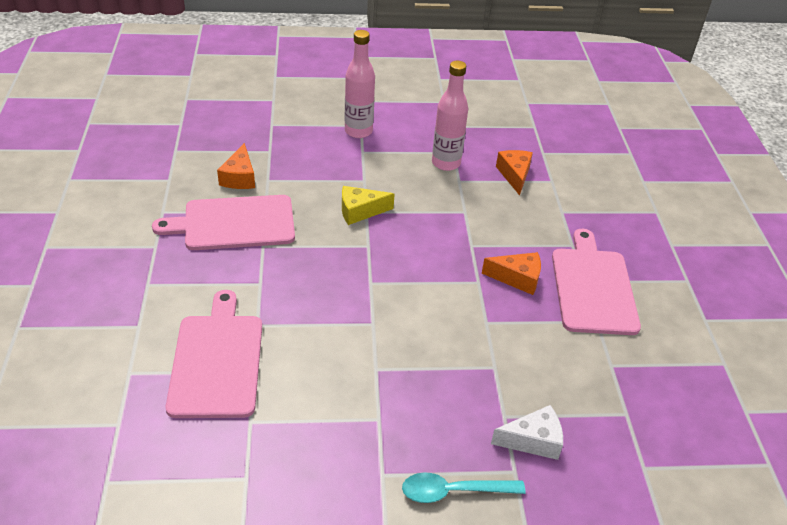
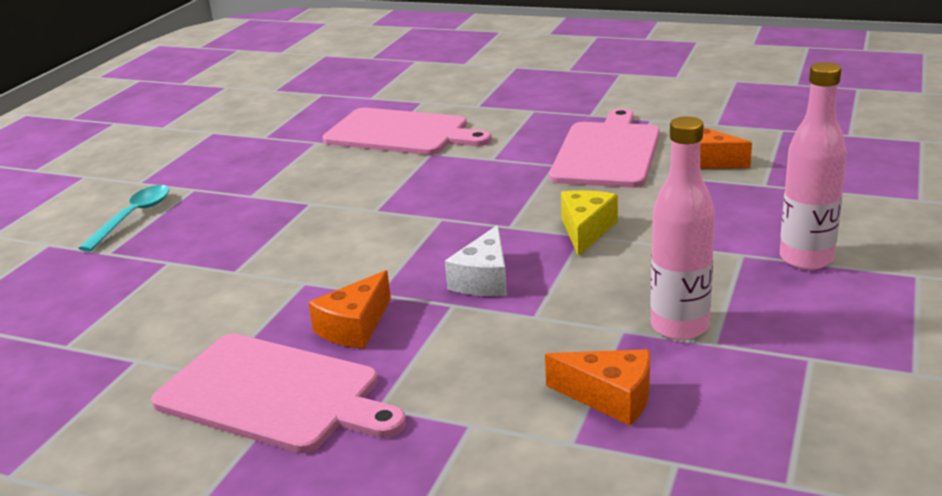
camera: 120 degrees right, 15 degrees down
(533, 440) = (122, 271): white cheese -> white cheese (484, 279)

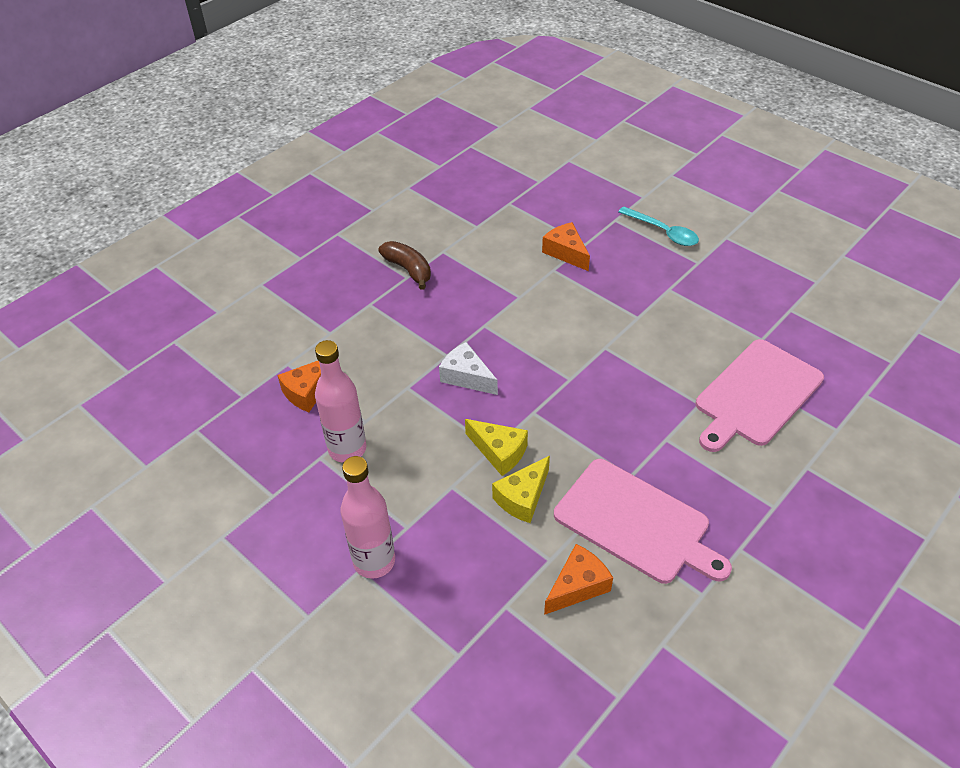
camera: 110 degrees right, 20 degrees up
(274, 394) = (408, 269): pink cutting board -> brown banana
(355, 327) = (451, 308): orange cheese -> orange cheese (566, 252)
(634, 205) = (523, 497): none -> yellow cheese

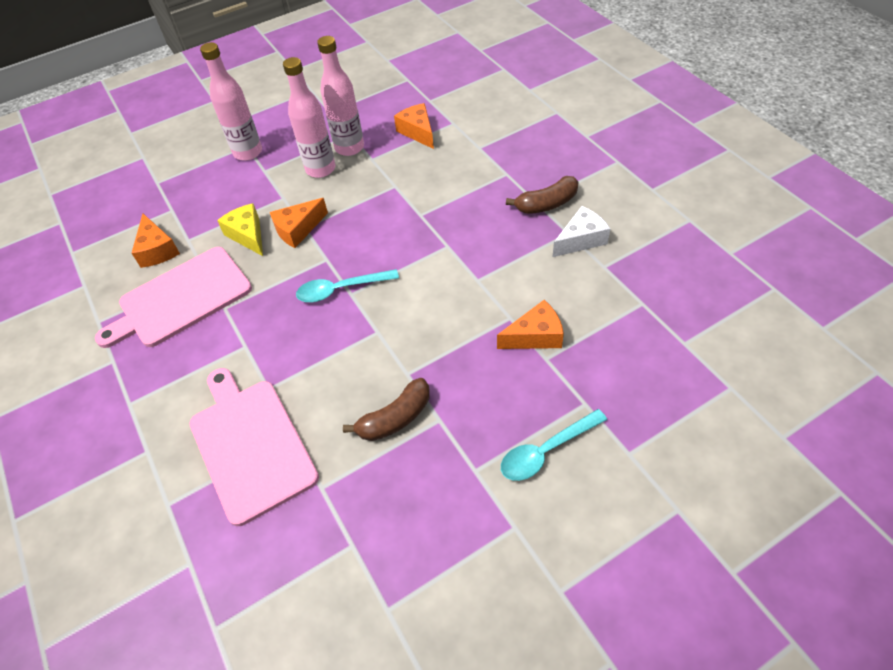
camera: 110 degrees right, 5 degrees up
(393, 465) = (320, 169): none -> pink bottle
(466, 377) = (388, 223): white cheese -> white cheese (581, 240)
(499, 452) = (298, 230): yellow cheese -> orange cheese
(568, 388) = (340, 290): none -> turquoise spoon
(681, 313) = (395, 418): none -> brown banana

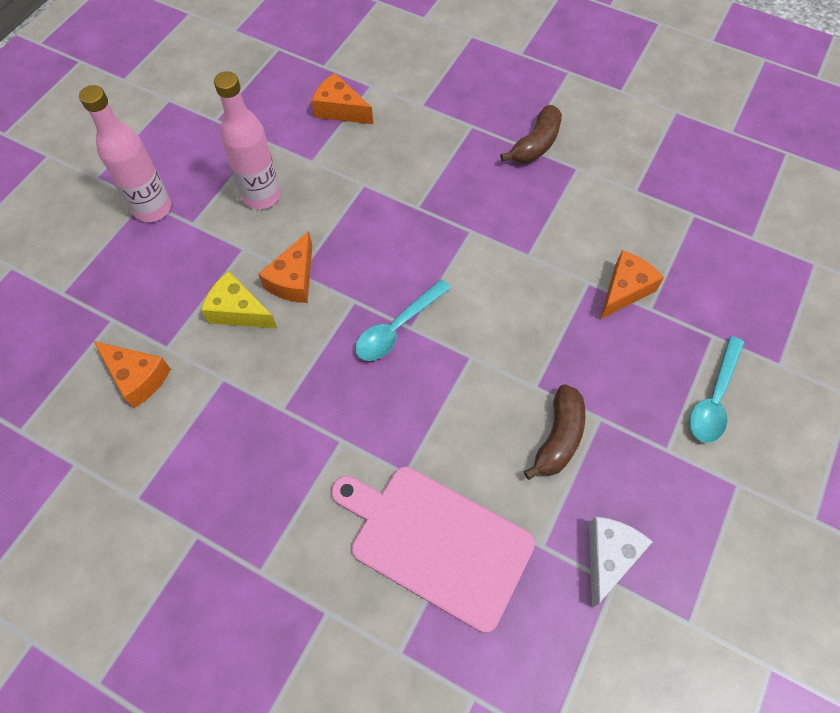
camera: 35 degrees left, 10 degrees up
(181, 299) = (219, 422): pink cutting board -> none
(349, 148) = (275, 157): pink bottle -> none
(581, 240) = (595, 171): white cheese -> white cheese (609, 557)

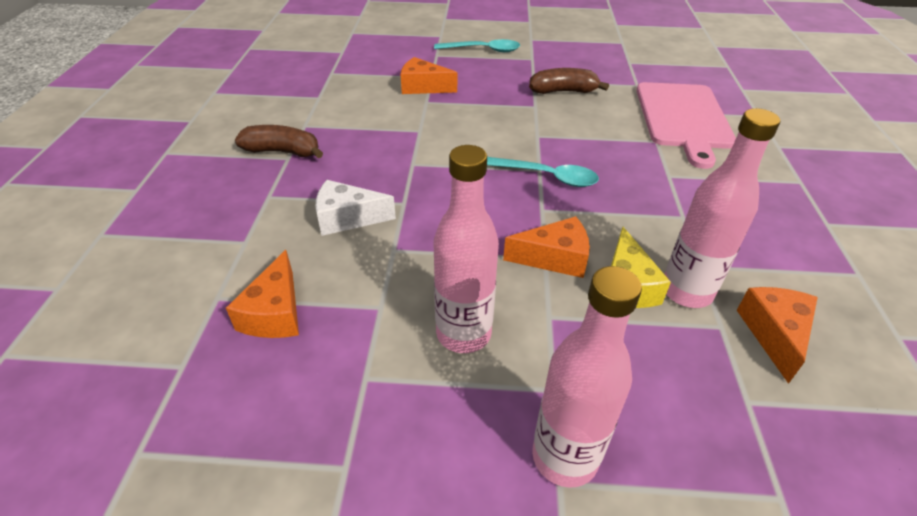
camera: 115 degrees left, 20 degrees down
(207, 348) = (686, 292): none -> pink bottle
(609, 557) = (617, 65): white cheese -> white cheese (347, 218)

